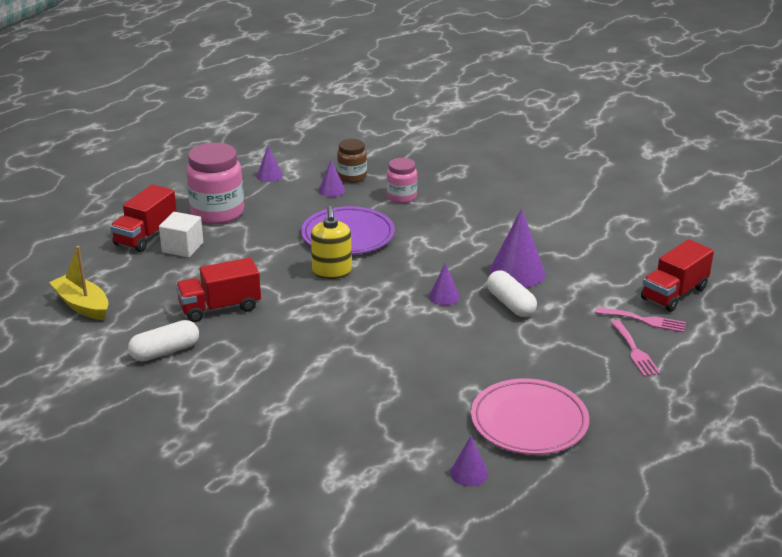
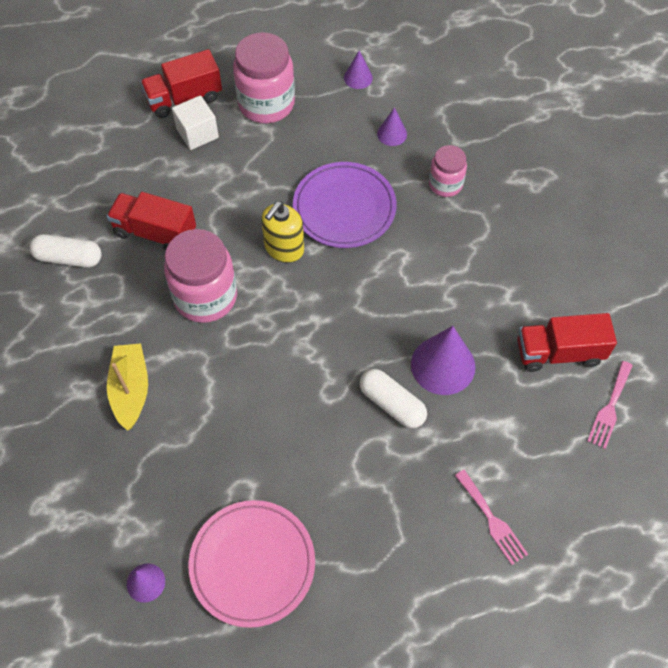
camera: 40 degrees right, 30 degrees up
(82, 305) = (63, 157): yellow boat -> yellow boat (131, 390)
(307, 319) = (205, 297): none -> pink jar
(352, 177) = (428, 126): brown jar -> none
(444, 296) = (344, 350): purple cone -> none
(510, 304) = (392, 404): white capsule -> white capsule turned 60 degrees counterclockwise
(635, 351) = (437, 553): pink fork -> pink fork (610, 408)
(674, 293) = (562, 506): red truck -> red truck (559, 352)

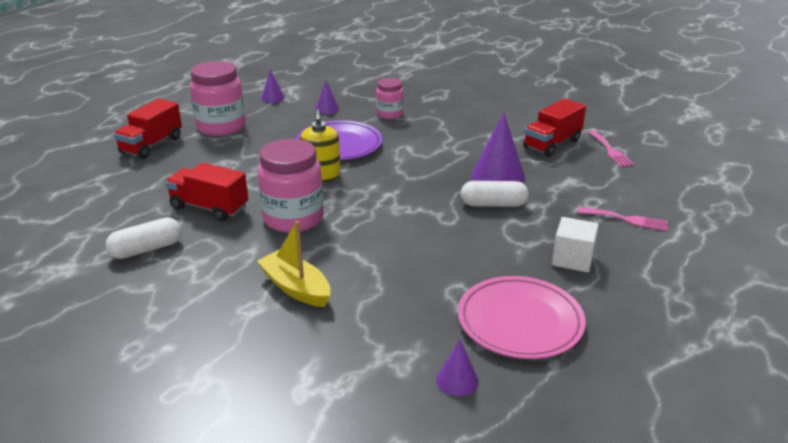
camera: 40 degrees left, 30 degrees down
(155, 232) = (209, 207): red truck -> red truck turned 45 degrees clockwise
(197, 133) = (183, 155): white cube -> white cube (572, 259)

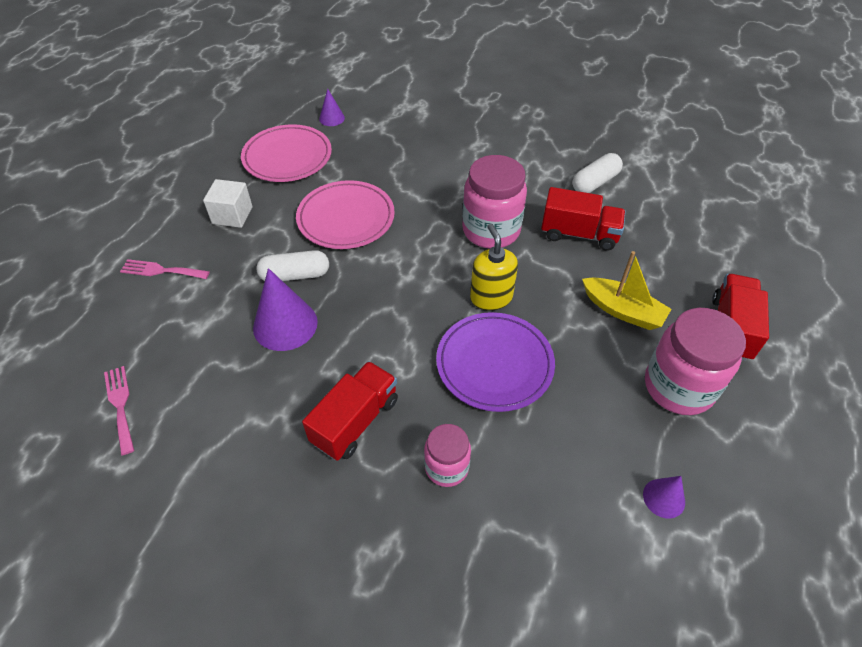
camera: 170 degrees right, 20 degrees up
(296, 288) = (455, 164): yellow boat -> yellow boat (622, 311)
(327, 109) = (553, 469): purple cone -> none
(442, 243) = (346, 218): none -> pink plate
(552, 144) = (199, 411): red truck -> red truck (355, 421)

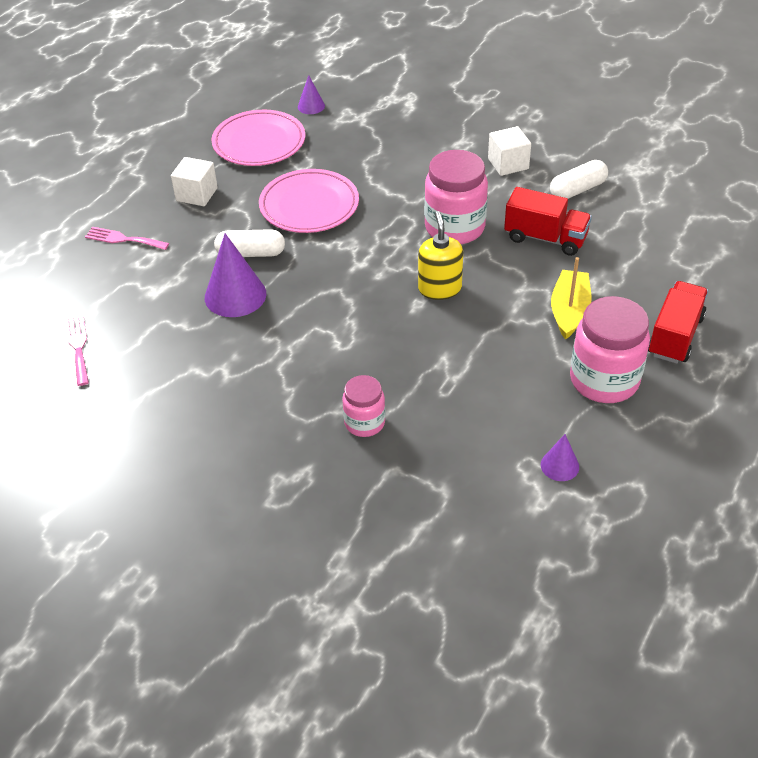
camera: 10 degrees right, 5 degrees down
(355, 421) = (288, 379): red truck -> none
(494, 364) = (429, 345): purple plate -> none
(525, 162) = (508, 164): none -> white cube
(622, 311) = (569, 311): yellow boat -> yellow boat turned 120 degrees counterclockwise

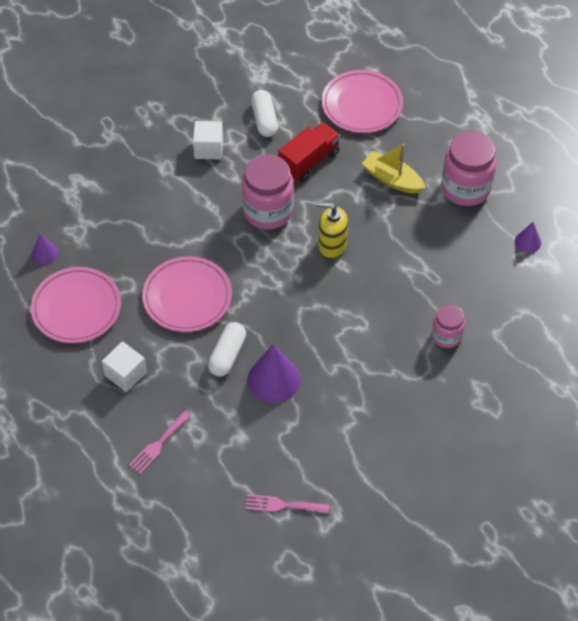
camera: 70 degrees left, 10 degrees up
(661, 255) = (362, 105): none -> pink plate
(675, 336) = (442, 133): red truck -> none

